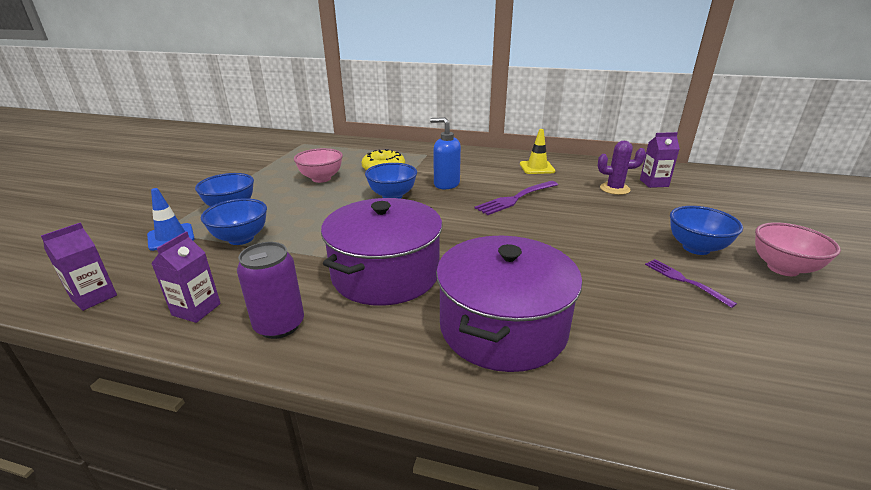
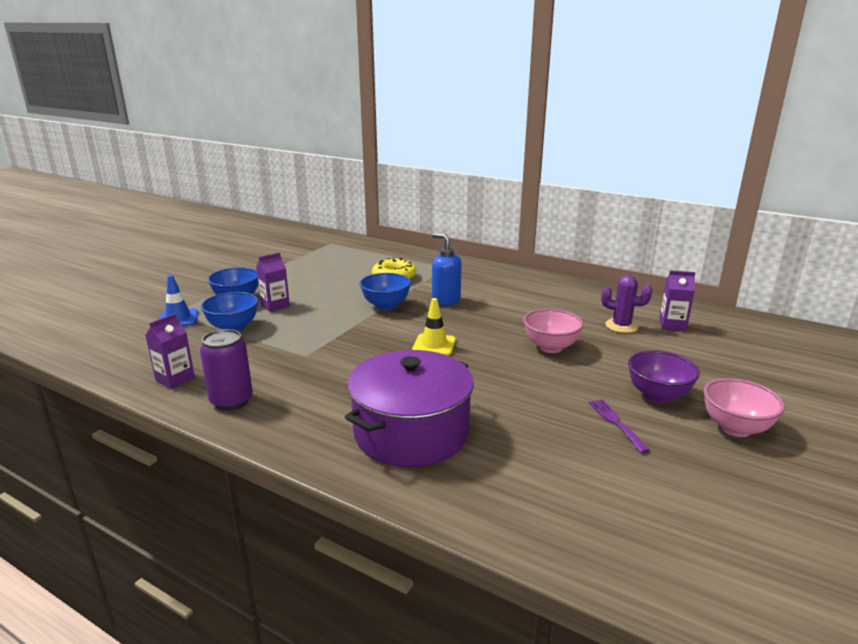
camera: 15 degrees right, 5 degrees down
(94, 297) = (105, 358): purple carton -> purple carton (275, 306)
(321, 179) = (329, 281): pink bowl -> pink bowl (550, 347)
(385, 274) = (338, 374): purple pot -> none
(516, 198) = (507, 323): purple fork -> none
(537, 168) = (553, 294): yellow traffic cone -> yellow traffic cone (434, 345)
(696, 248) = (657, 395): blue bowl -> purple bowl

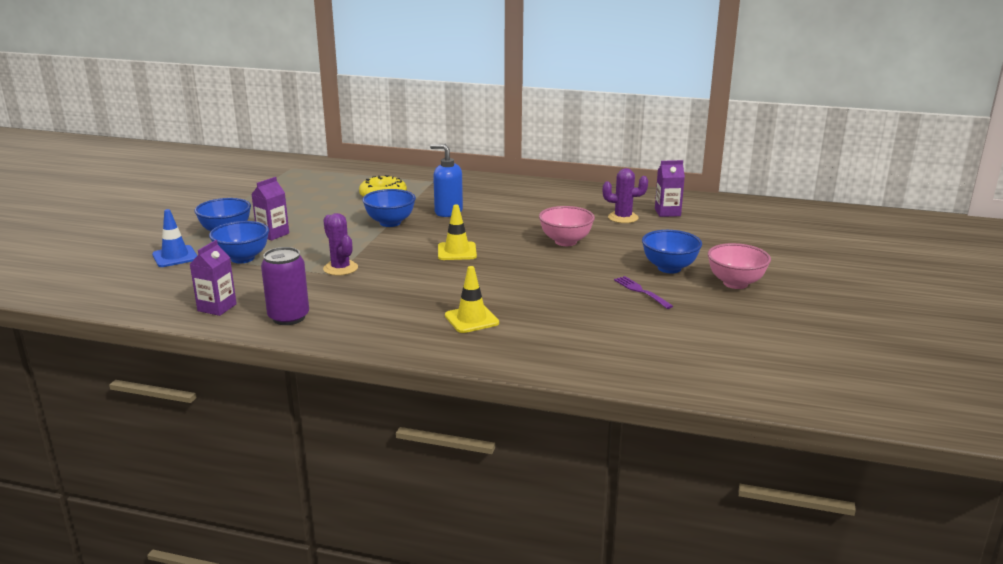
camera: 15 degrees left, 0 degrees up
(313, 350) = (340, 268): none -> purple cactus
(411, 432) = (471, 319): purple pot -> yellow traffic cone
(657, 395) = (669, 268): purple bowl -> blue bowl

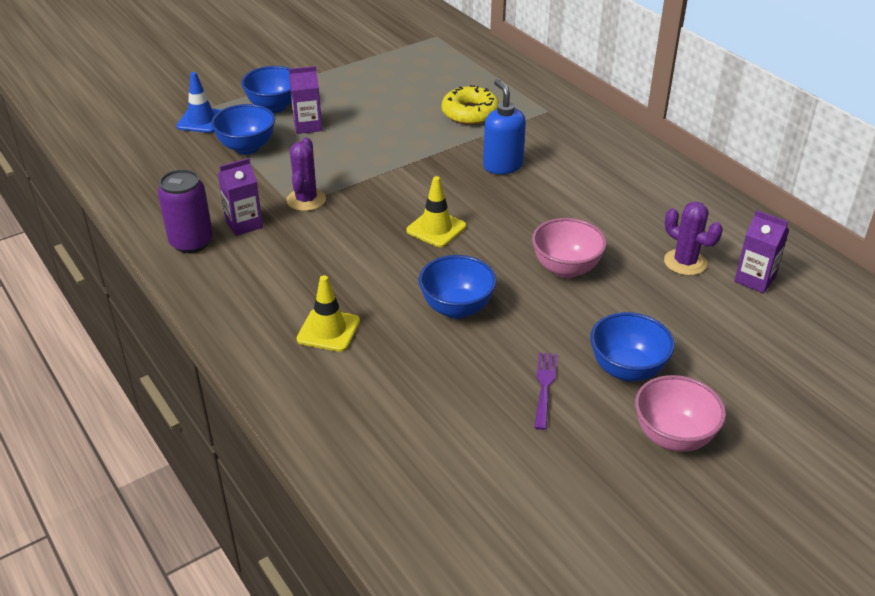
camera: 40 degrees right, 15 degrees up
(217, 307) = (157, 201): purple carton -> purple carton (244, 224)
(390, 223) = (427, 156): blue bowl -> blue bowl (457, 308)

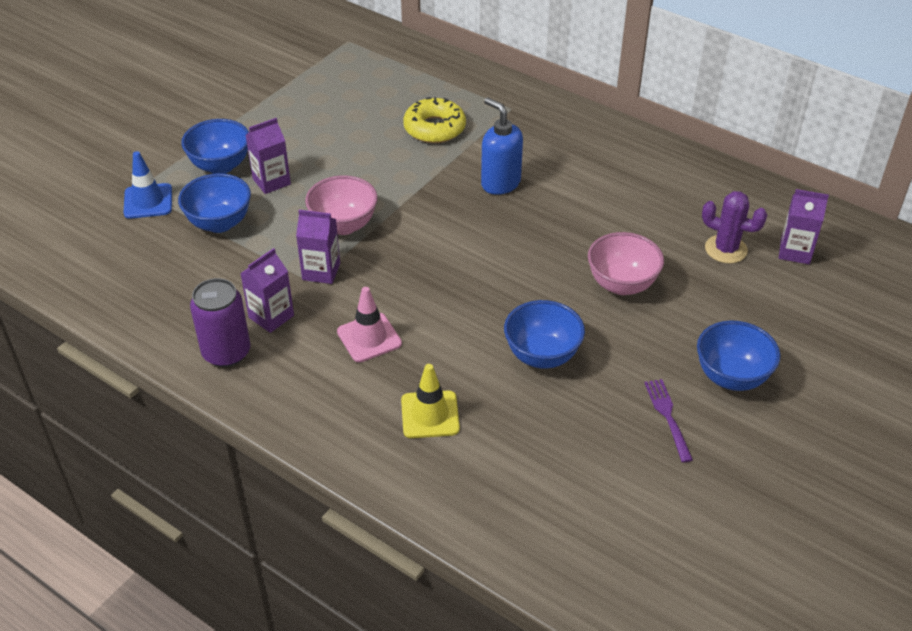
camera: 20 degrees left, 5 degrees up
(306, 200) = (321, 271): purple cactus -> purple carton
(314, 258) = (369, 338): none -> pink traffic cone
(436, 228) = (473, 271): yellow traffic cone -> none
(673, 437) = (804, 434): pink bowl -> pink bowl (343, 225)

